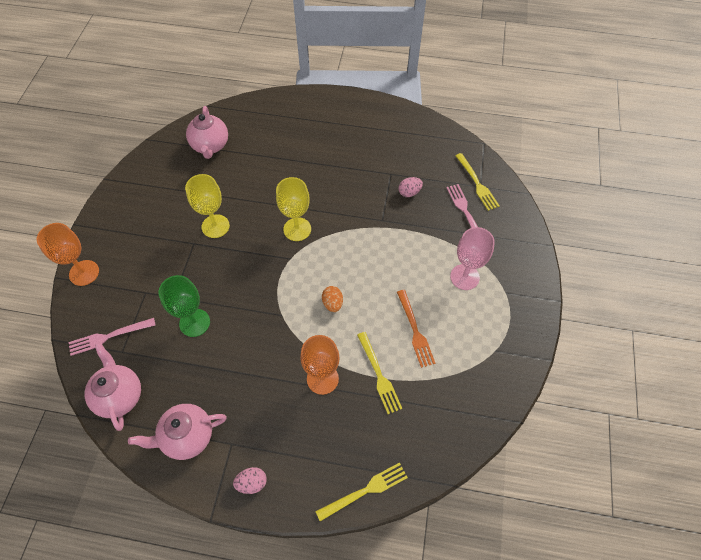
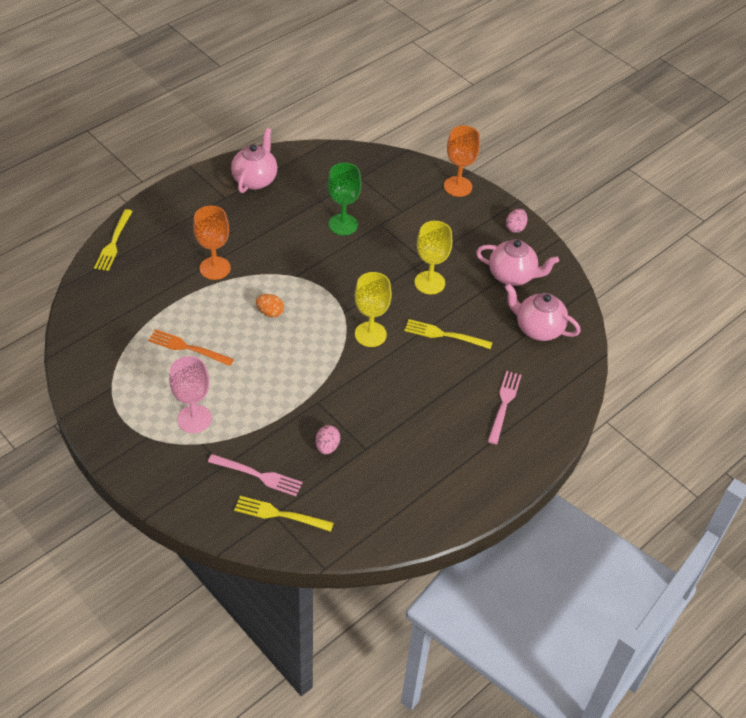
camera: 125 degrees right, 10 degrees down
(108, 337) = (381, 176): pink fork -> pink fork (504, 404)
(120, 395) = (324, 162): pink teapot -> pink teapot (512, 276)
(252, 482) = (187, 193): pink egg -> pink egg (515, 228)
(379, 375) = (179, 301): yellow fork -> yellow fork (444, 335)

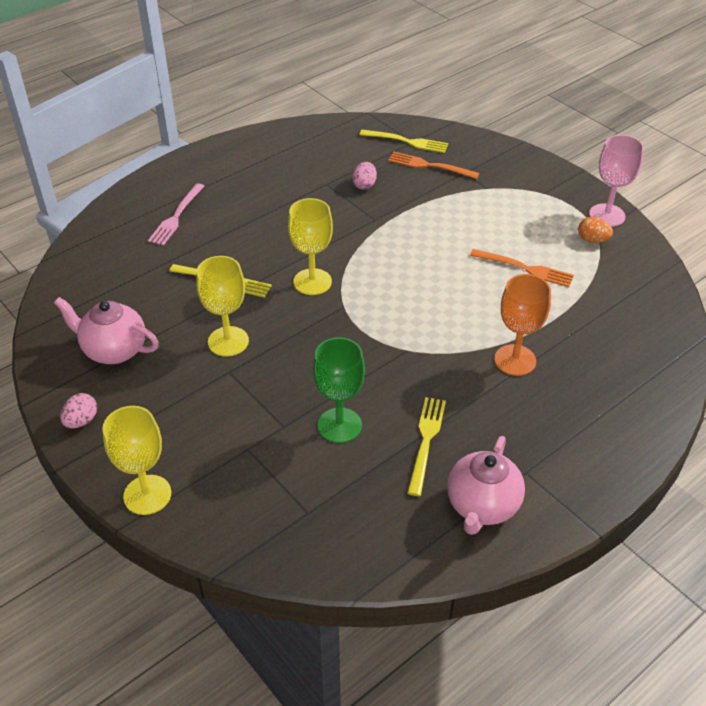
camera: 175 degrees left, 5 degrees down
(114, 243) = (665, 396): yellow fork -> yellow fork (426, 441)
(194, 419) = (500, 206): pink goblet -> pink goblet (607, 215)
(258, 475) = (429, 166): pink fork -> orange fork
(270, 312) = (434, 306): orange egg -> orange egg (592, 240)
(458, 186) = (147, 495): orange goblet -> yellow goblet
(537, 329) = (108, 287): pink teapot -> none

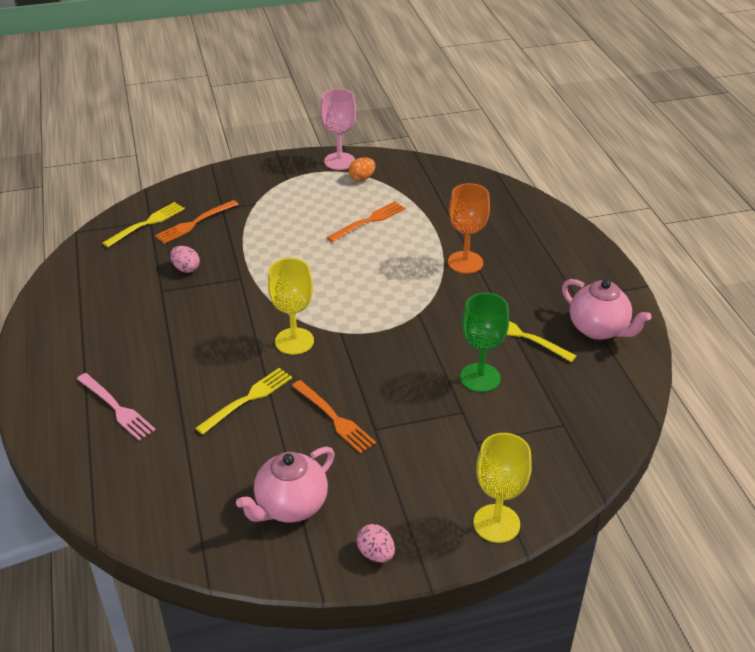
camera: 65 degrees left, 5 degrees down
(228, 341) = (335, 418): yellow goblet -> orange fork

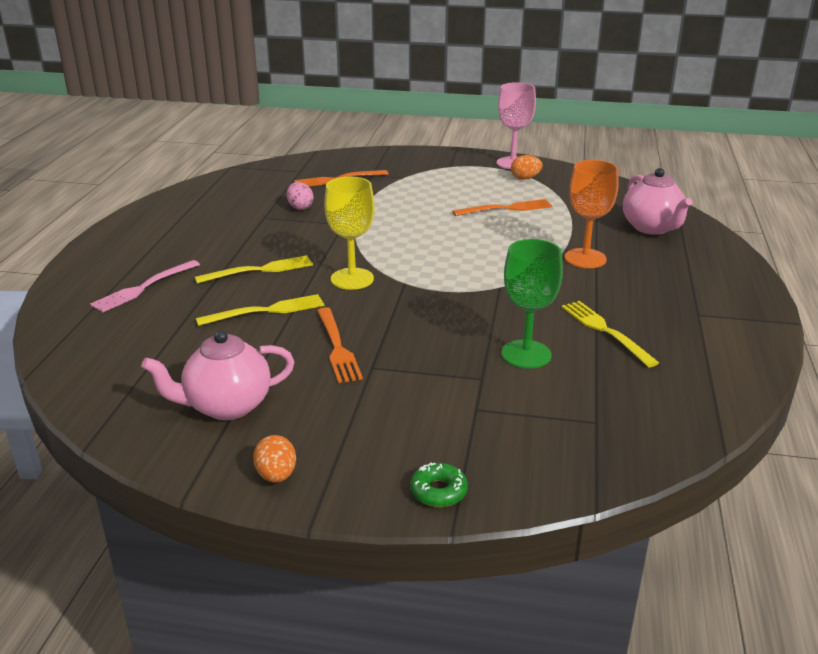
camera: 25 degrees right, 10 degrees down
(117, 408) = (143, 288): pink fork -> pink fork turned 60 degrees clockwise
(147, 223) = (295, 172): yellow fork -> yellow fork (260, 270)
(376, 553) = (276, 475): pink egg -> orange egg
(496, 523) = (438, 491): yellow goblet -> green donut
(599, 329) = (706, 347): pink teapot -> pink teapot (652, 228)

